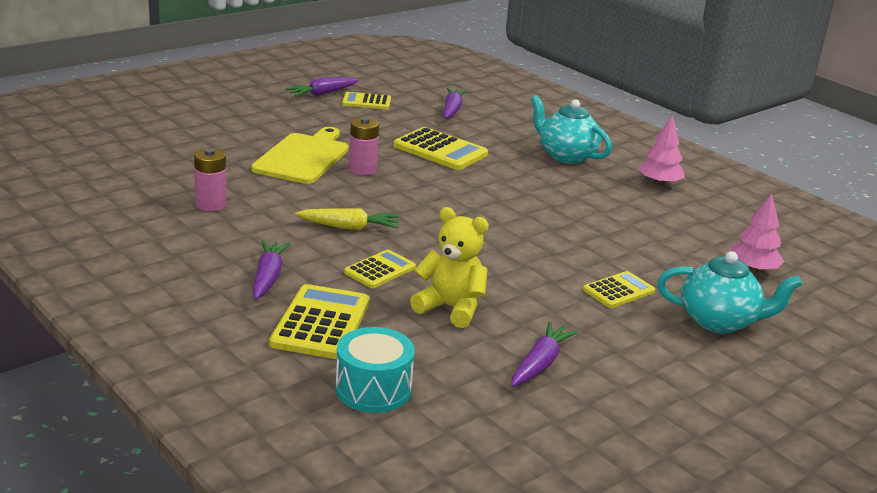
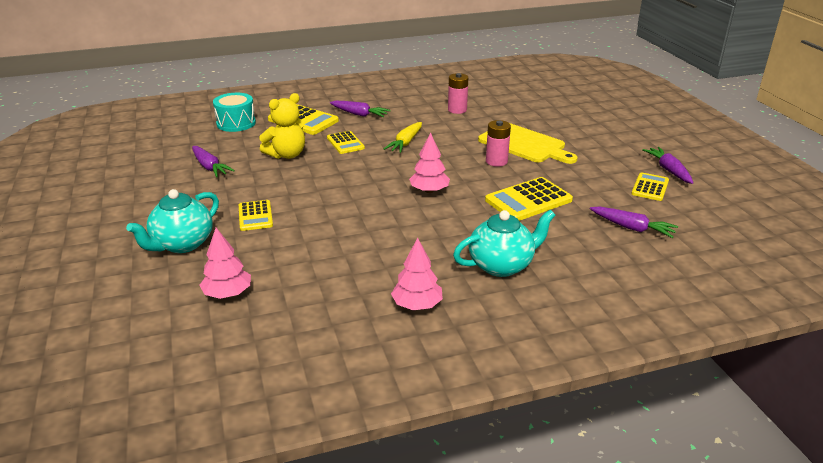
camera: 115 degrees right, 5 degrees up
(465, 199) = (429, 191): none -> pink tree

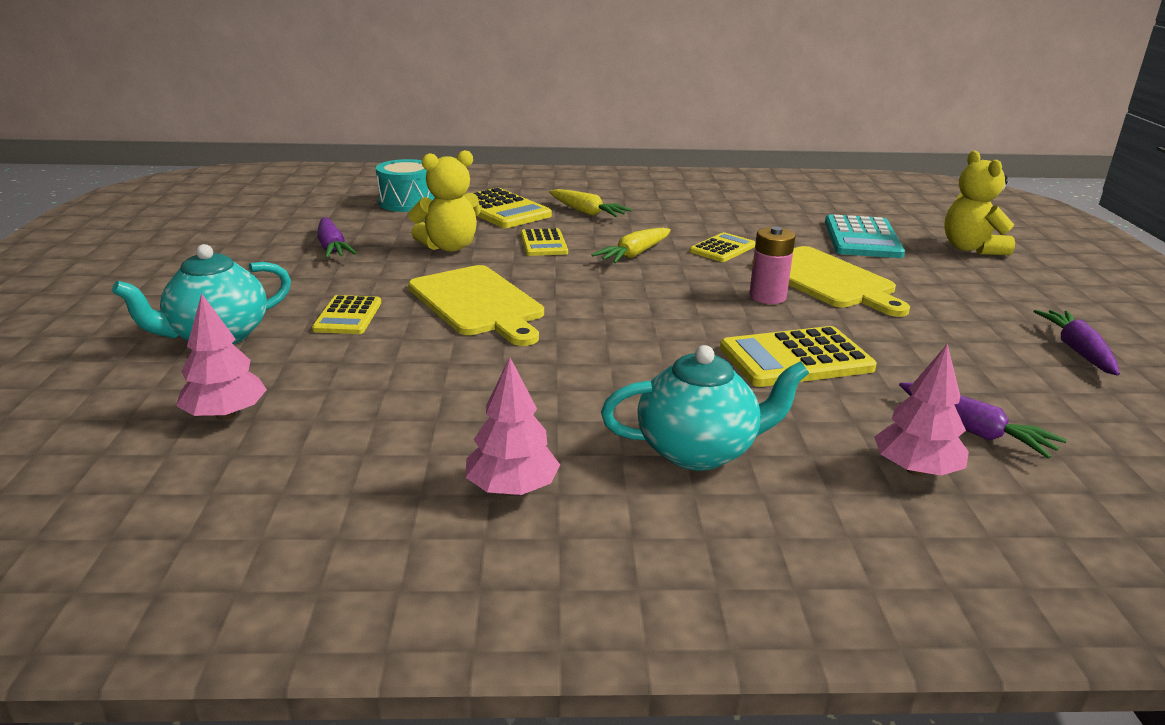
camera: 15 degrees right, 5 degrees down
(330, 193) = (478, 303): none -> yellow cutting board
(359, 114) = (586, 212): purple carrot -> yellow carrot
(429, 191) = (634, 321): pink tree -> pink tree (915, 470)
(457, 110) = (738, 223): pink battery -> none
(533, 110) = (862, 238): none -> turquoise calculator
(596, 109) = (971, 249): none -> yellow teddy bear
(650, 187) = (1032, 371): yellow calculator -> yellow calculator (722, 248)

